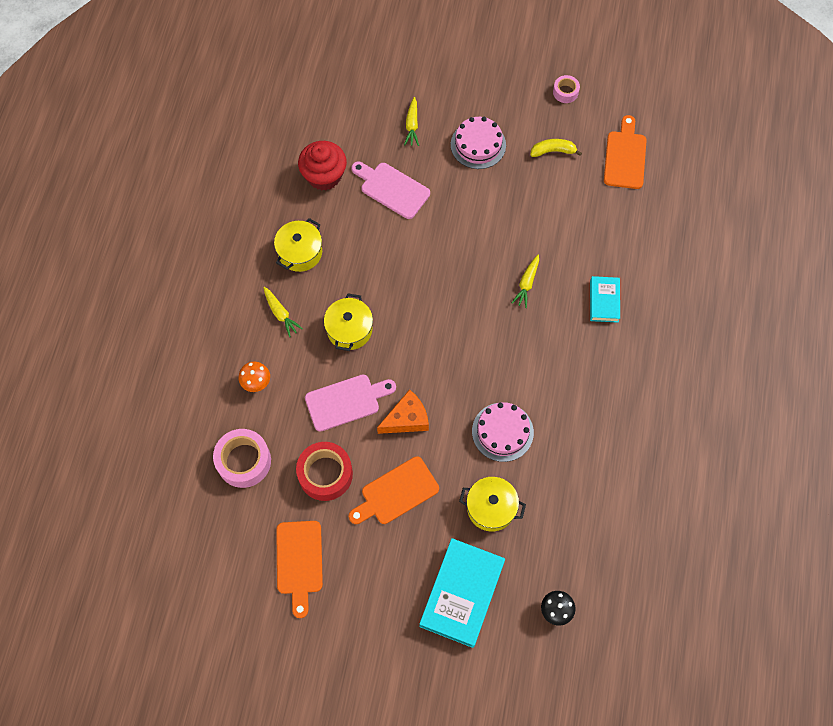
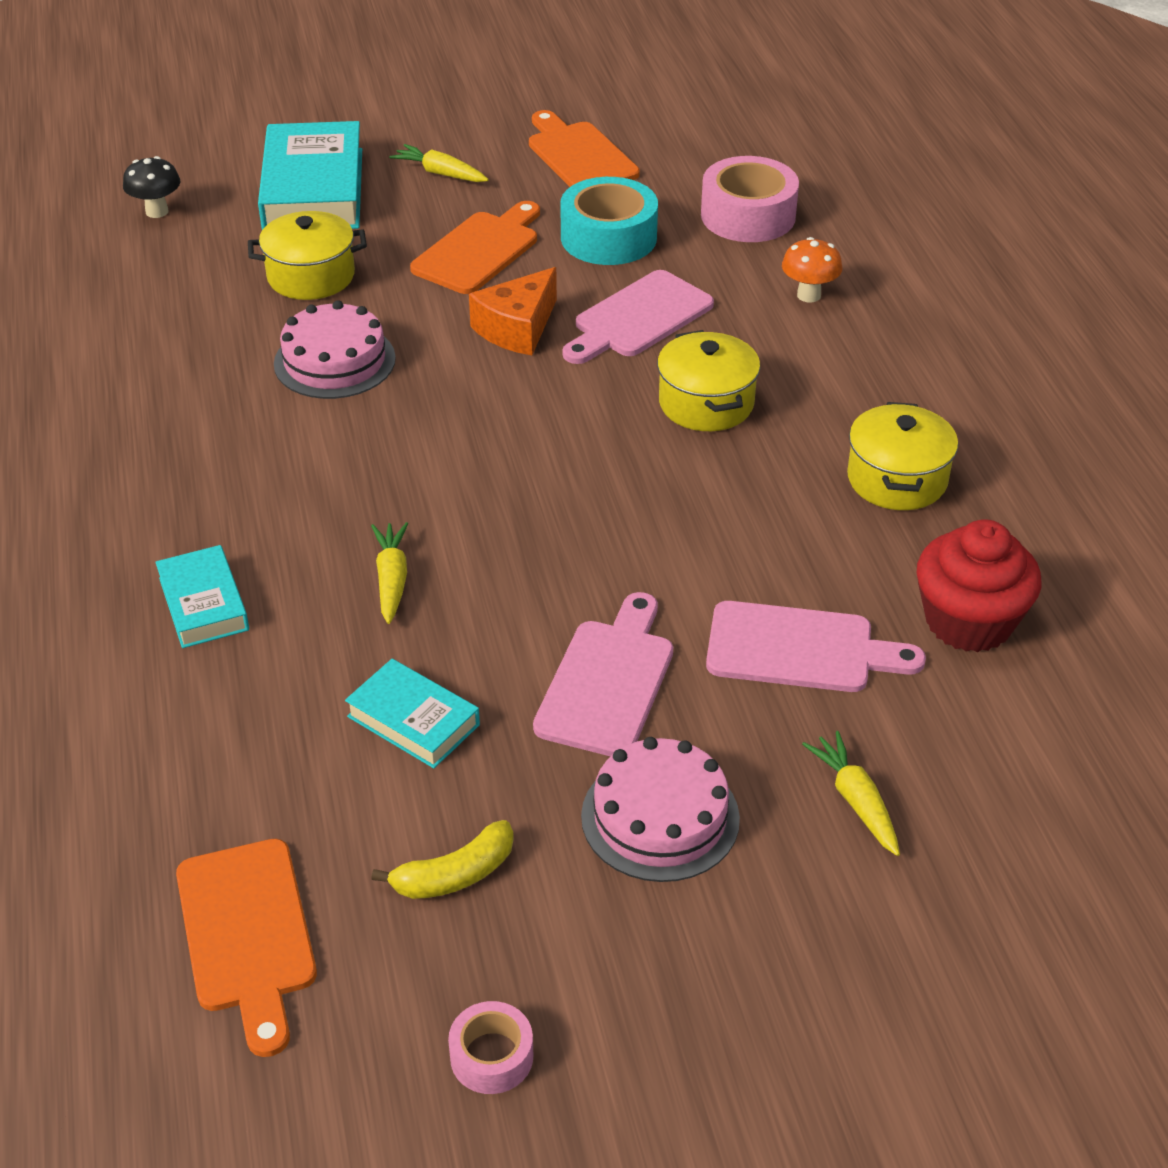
camera: 155 degrees right, 25 degrees down
(281, 314) = (849, 385): yellow carrot -> yellow carrot (440, 173)
(325, 474) = (608, 237): red tape -> turquoise tape
(467, 203) = (608, 681): none -> pink cutting board
(543, 214) = (413, 720): none -> turquoise book

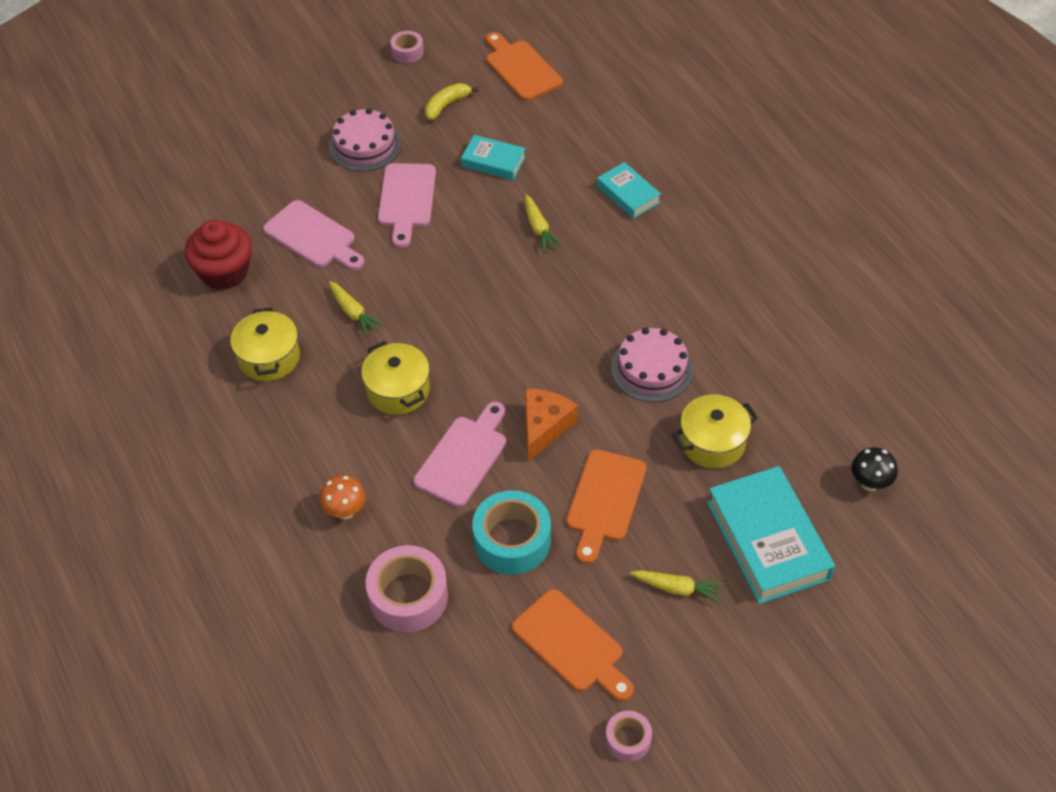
camera: 165 degrees right, 10 degrees up
(555, 94) = (628, 739): none -> pink tape
(800, 649) = (313, 237): pink cutting board -> pink cutting board turned 135 degrees counterclockwise
(855, 800) = (277, 170): yellow carrot -> yellow carrot (353, 313)

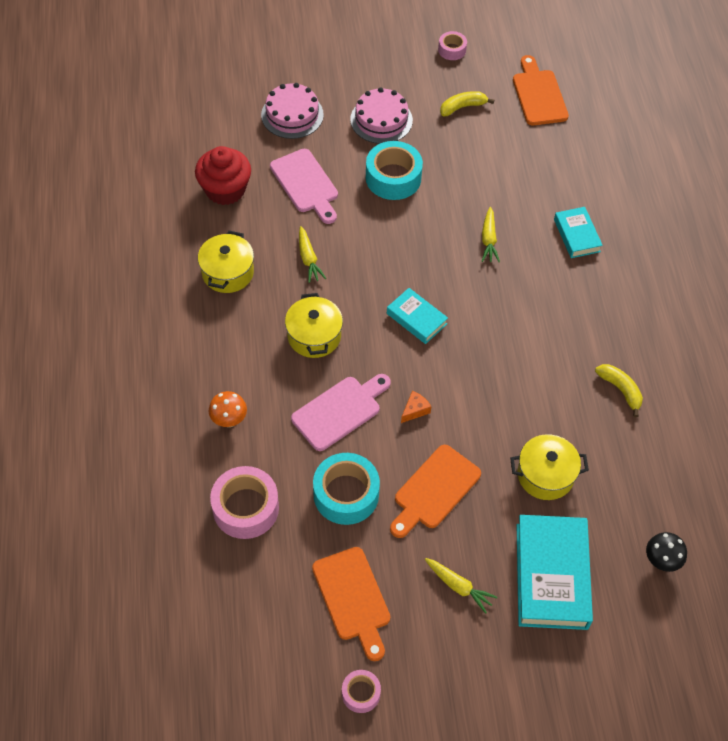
camera: 20 degrees right, 5 degrees up
(406, 200) = (393, 178): pink cutting board -> turquoise tape
(493, 162) = (478, 169): turquoise book -> turquoise book (416, 319)
(544, 427) = (415, 410): orange cheese -> orange cheese, size x0.54
(652, 369) = (525, 393): pink cake -> pink cake (292, 115)
(747, 330) = (620, 390): none -> yellow banana

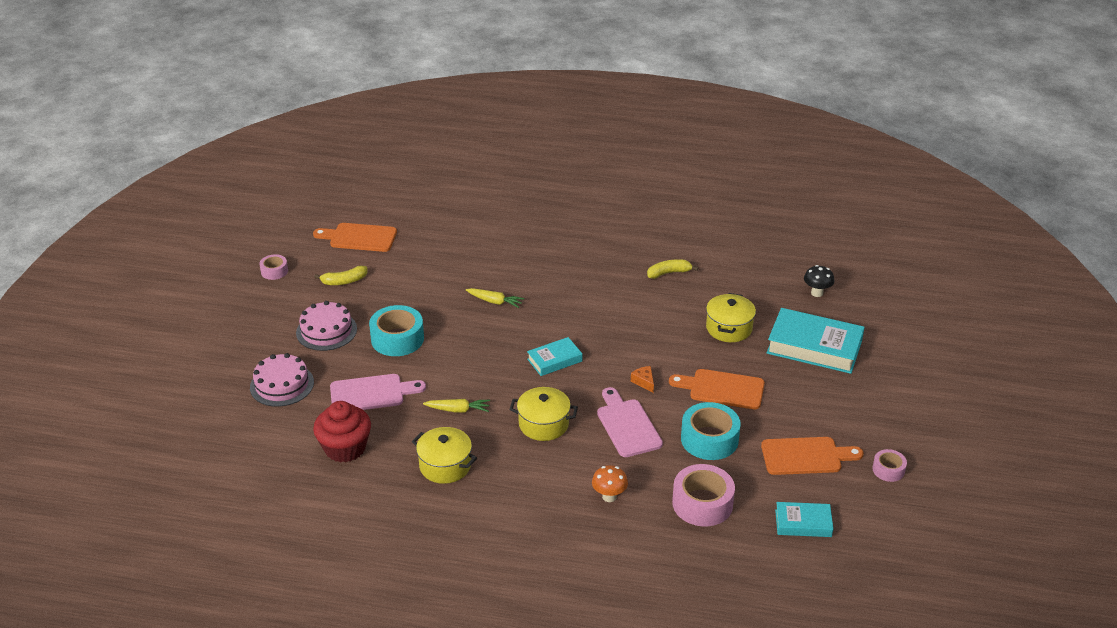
camera: 70 degrees left, 20 degrees down
(434, 490) = (722, 389): orange cutting board -> orange cutting board turned 135 degrees clockwise
(458, 586) = (810, 396): yellow carrot -> none
(462, 107) = (344, 281): yellow banana -> yellow banana turned 105 degrees counterclockwise
(576, 235) = (516, 256): turquoise book -> turquoise book (803, 523)

